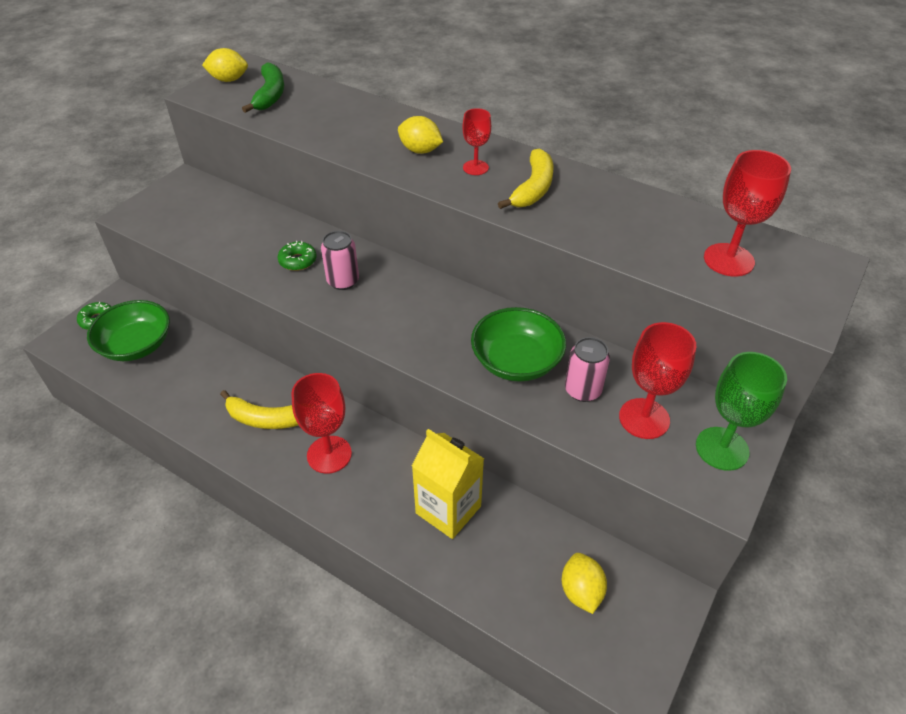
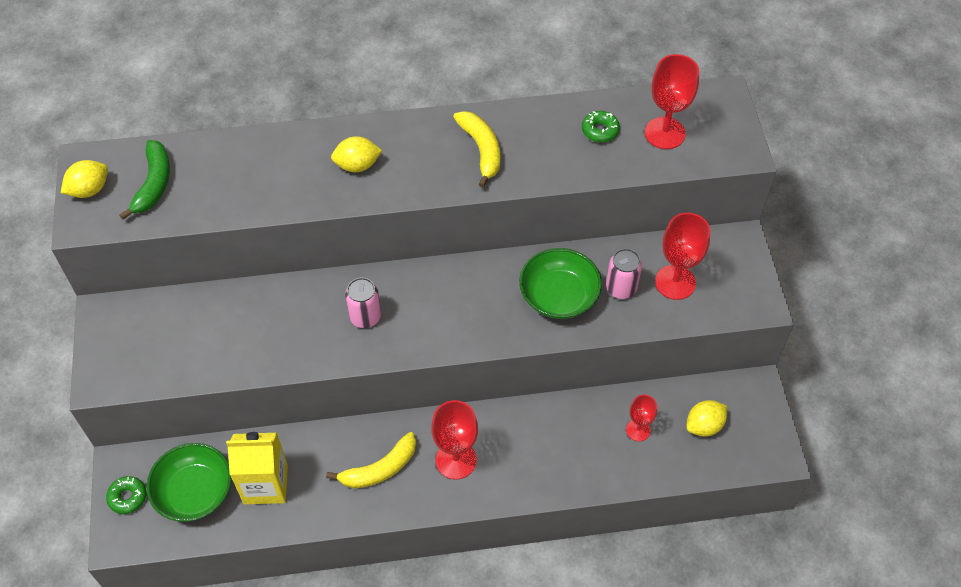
camera: 40 degrees left, 10 degrees up
(270, 95) = (154, 184): green banana -> green banana turned 45 degrees clockwise
(298, 261) = (307, 323): green donut -> green donut (600, 130)
(448, 509) = (576, 436): yellow carton -> yellow carton (265, 484)
(475, 167) = (419, 156): red goblet -> red goblet (638, 430)
(581, 591) = (704, 425): yellow lemon -> yellow lemon turned 75 degrees counterclockwise
(722, 448) = (735, 271): green goblet -> none

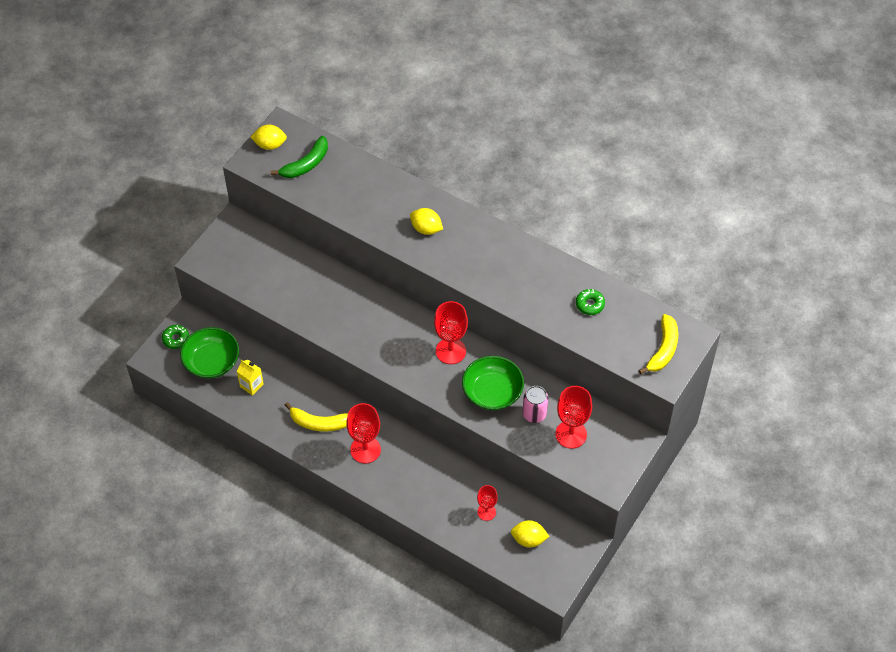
camera: 40 degrees right, 0 degrees up
(265, 484) = (251, 385): yellow carton -> yellow carton, size x0.57
(365, 317) = (371, 325): pink can -> none
(481, 150) = (506, 268): yellow banana -> yellow banana (663, 349)
(664, 133) = (628, 333): red goblet -> red goblet (450, 351)

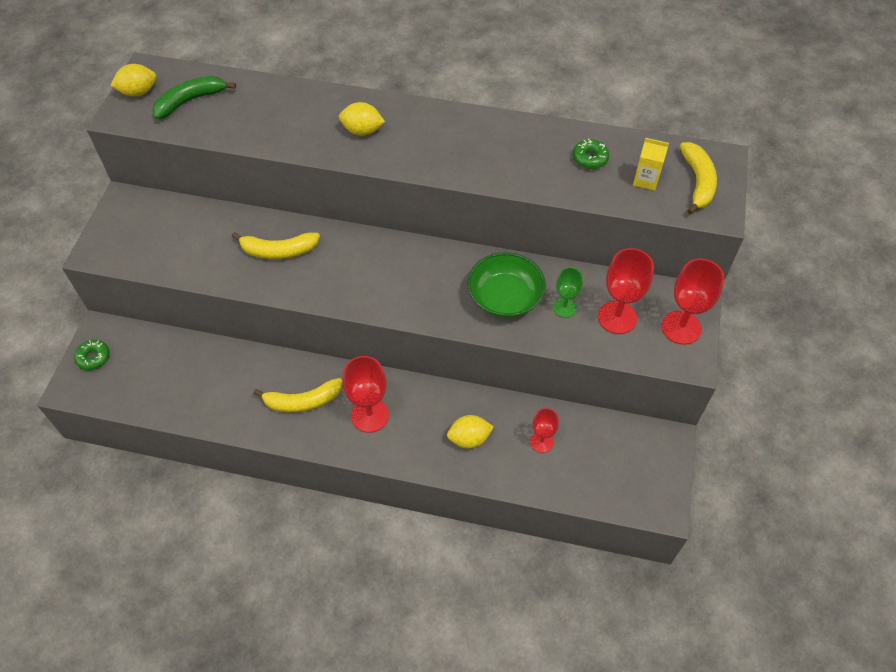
camera: 20 degrees left, 0 degrees up
(211, 362) = (146, 371): green bowl -> none
(251, 385) = (205, 383): yellow carton -> yellow carton (646, 180)
(306, 164) = (190, 101): green banana -> green banana turned 150 degrees counterclockwise
(337, 301) = (278, 251): none -> yellow banana
(450, 351) = (436, 267): red goblet -> red goblet (681, 327)
(529, 539) = (604, 458): yellow lemon -> yellow lemon (469, 438)
(534, 414) = (564, 307): pink can -> green goblet

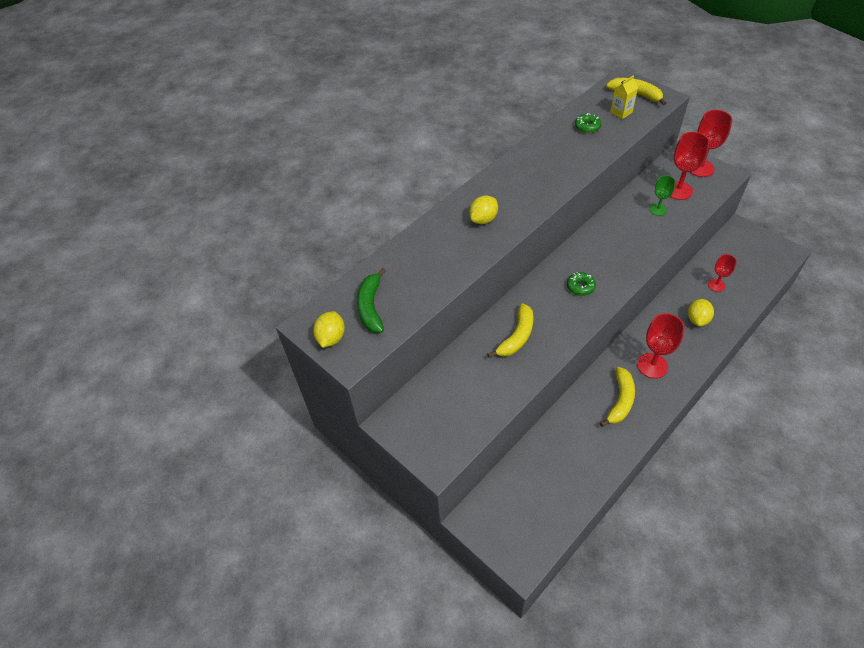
camera: 55 degrees left, 5 degrees down
(93, 357) = (498, 534): green donut -> green donut (580, 287)
(505, 298) = (634, 233): green bowl -> none

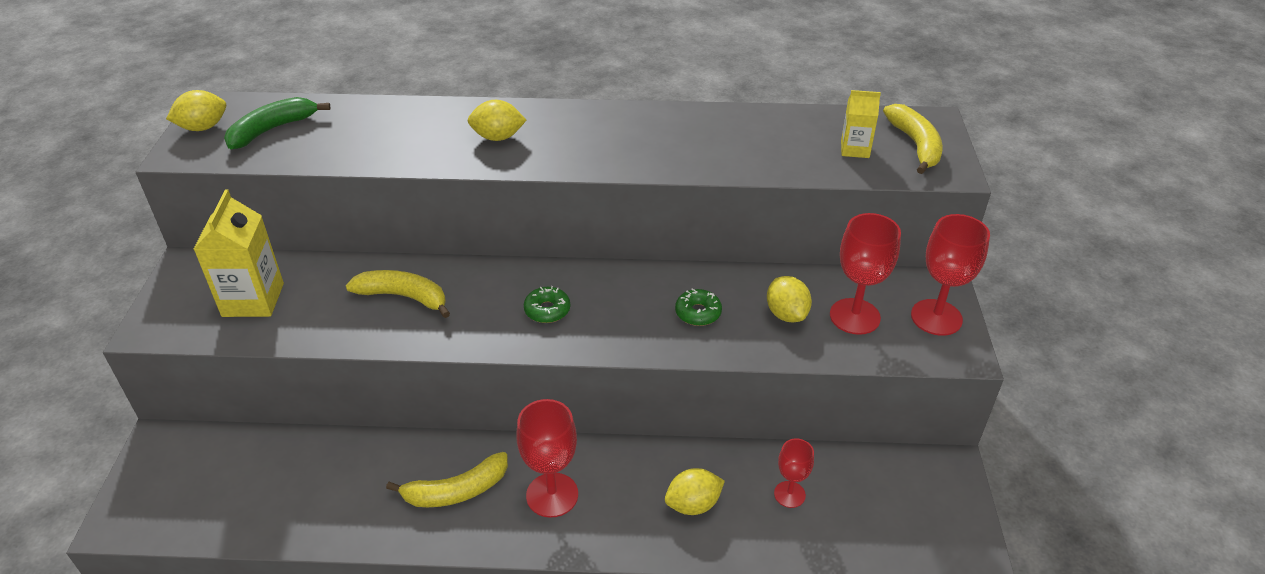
camera: 45 degrees right, 10 degrees down
(456, 403) = (253, 300): none -> yellow carton
(517, 337) = (403, 297): yellow banana -> yellow banana turned 150 degrees counterclockwise
(587, 127) = (781, 136): green donut -> green donut (698, 313)
(658, 209) = (786, 314): green goblet -> yellow lemon

